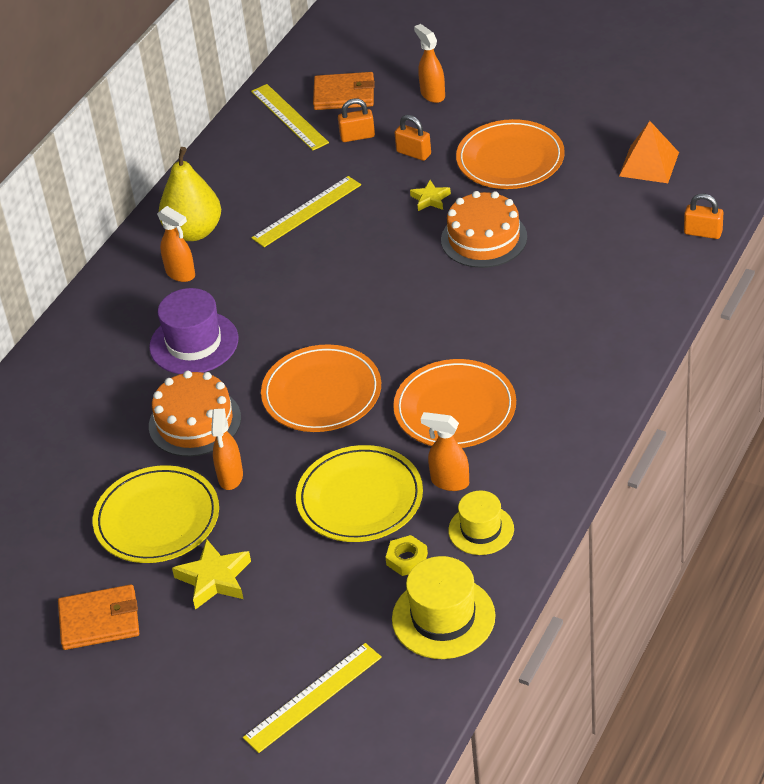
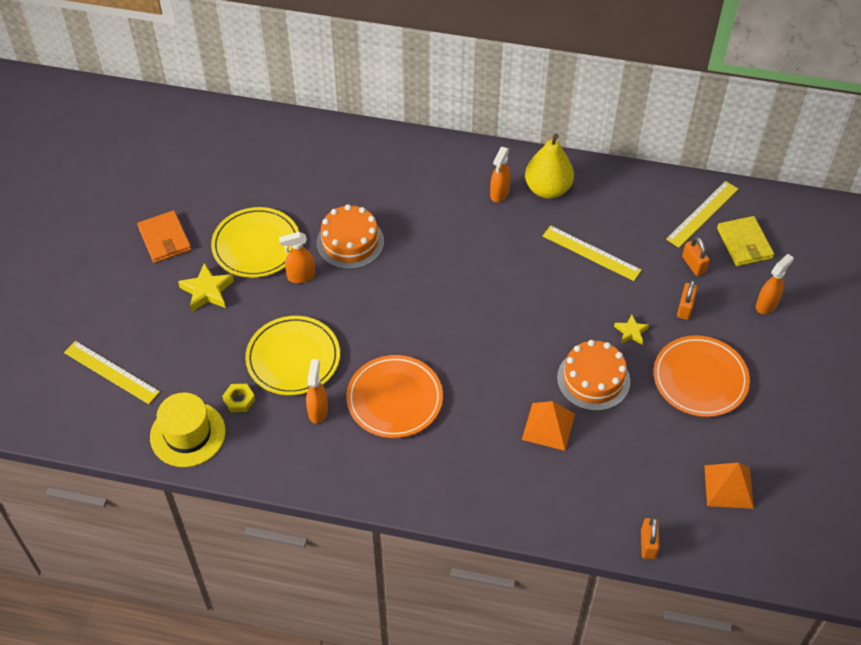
camera: 70 degrees right, 10 degrees up
(194, 343) = (428, 220): purple hat -> none
(321, 393) = (394, 310): orange plate -> none
(344, 94) = (744, 243): orange wallet -> yellow wallet
(481, 530) = (273, 441): yellow hat -> none
(535, 283) = (548, 426): none -> orange pyramid

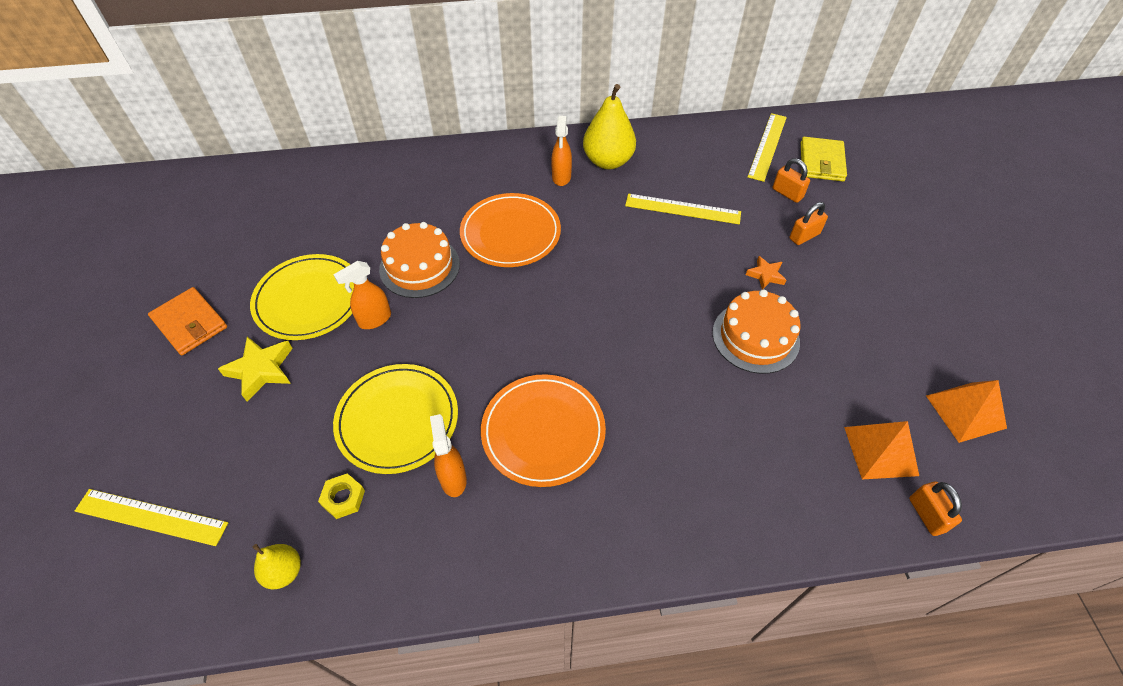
camera: 20 degrees left, 0 degrees up
(188, 434) = (284, 571): yellow hat -> yellow pear
(548, 426) = (736, 406): orange pyramid -> orange pyramid (880, 450)
(631, 332) = (765, 275): yellow star -> orange star
(685, 308) = (804, 236): orange padlock -> orange padlock turned 60 degrees clockwise
(700, 378) = (862, 302): orange plate -> orange plate (510, 233)
(744, 243) = (821, 162): yellow wallet -> yellow wallet turned 45 degrees clockwise
(766, 305) = (878, 211): orange spray bottle -> none

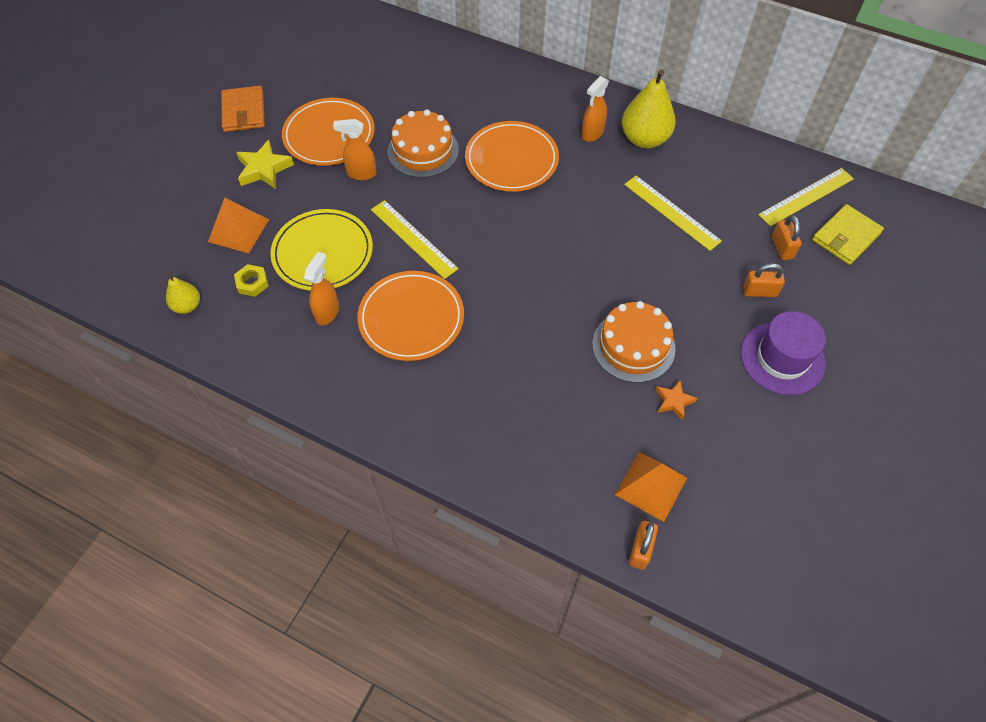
camera: 35 degrees right, 5 degrees up
(151, 517) = (140, 227): yellow ruler -> yellow ruler (413, 238)
(308, 299) = (329, 135): yellow plate -> orange plate
(765, 275) = (691, 304): orange star -> orange star (674, 401)
(869, 279) = (782, 358): none -> purple hat
(965, 411) = (756, 505): orange pyramid -> orange pyramid (238, 230)

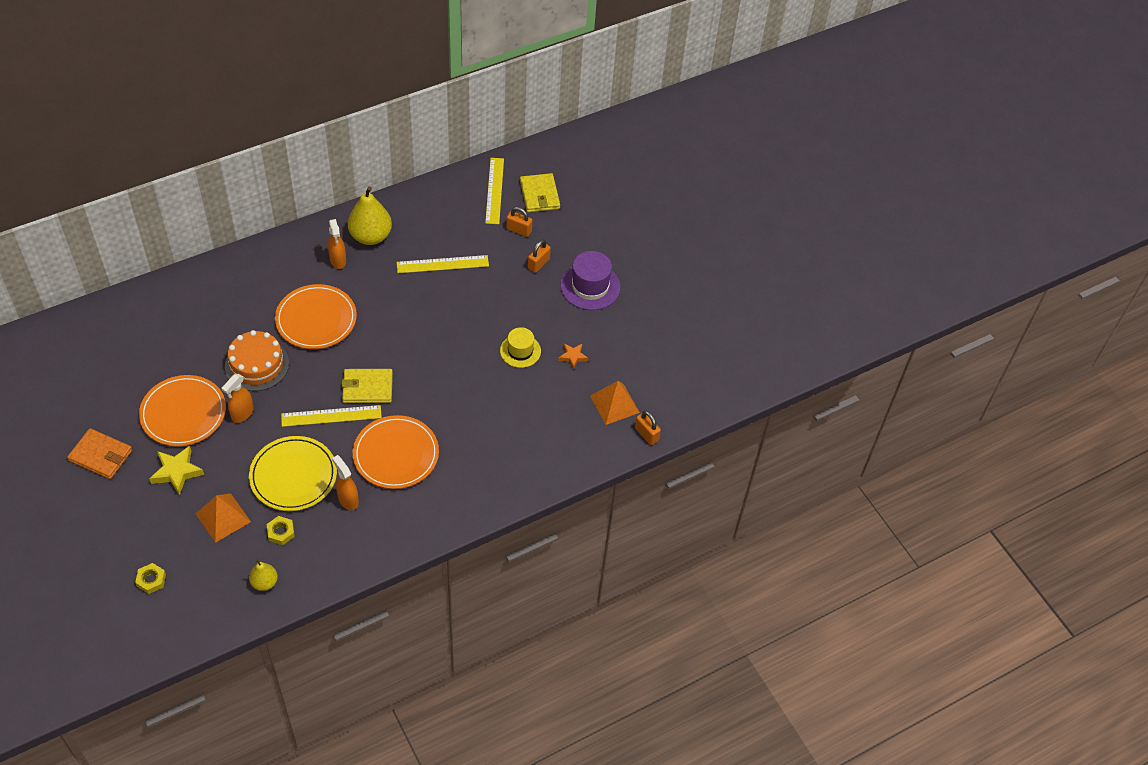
camera: 60 degrees left, 5 degrees down
(138, 222) = (151, 580): none -> yellow nut
(470, 246) = (367, 388): none -> yellow wallet
(633, 346) = (520, 351): orange cake -> yellow hat

